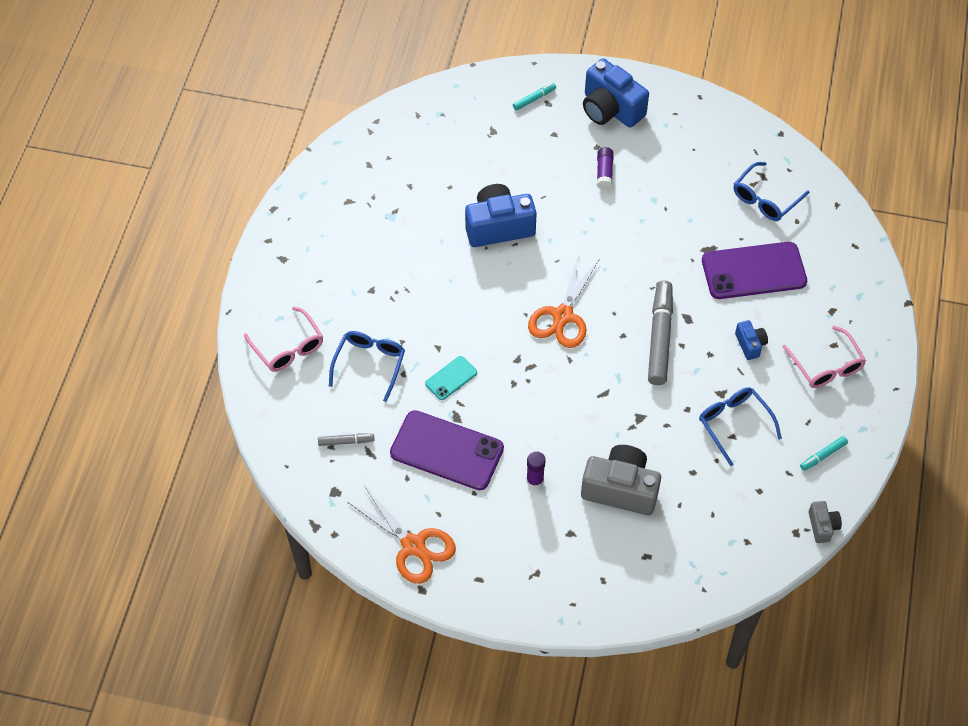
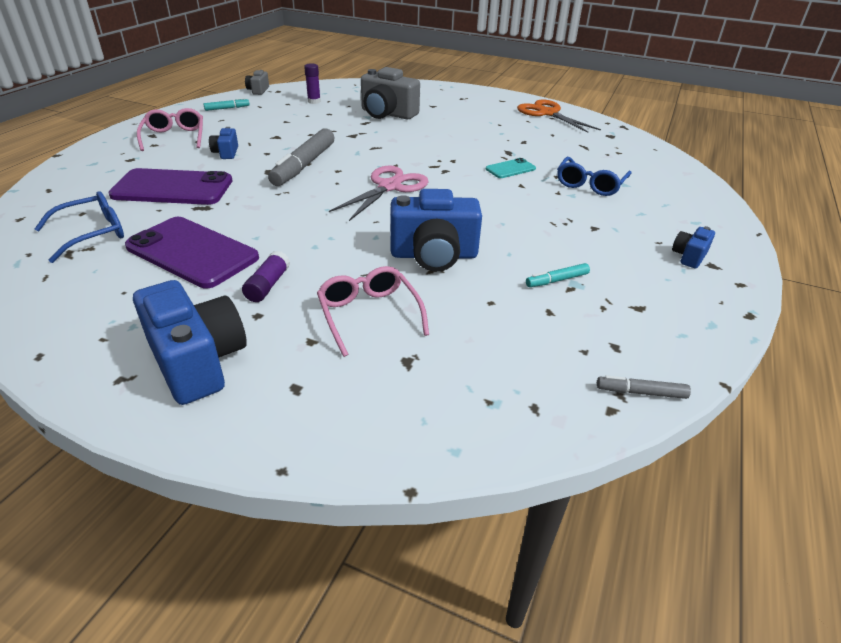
camera: 170 degrees left, 20 degrees down
(288, 347) = (678, 203): pink glasses -> pink glasses (369, 314)
(298, 266) = (689, 256): none -> blue camera
(346, 441) = (605, 152): grey marker -> grey marker (641, 392)
(447, 451) = (518, 140): purple phone -> purple phone (192, 252)
(534, 99) = (316, 399): turquoise marker -> turquoise marker (557, 280)
(535, 480) = (450, 123): purple glue stick -> purple glue stick (314, 101)
(562, 316) = (389, 187): orange scissors -> pink scissors
(734, 424) = (279, 125): blue glasses -> none

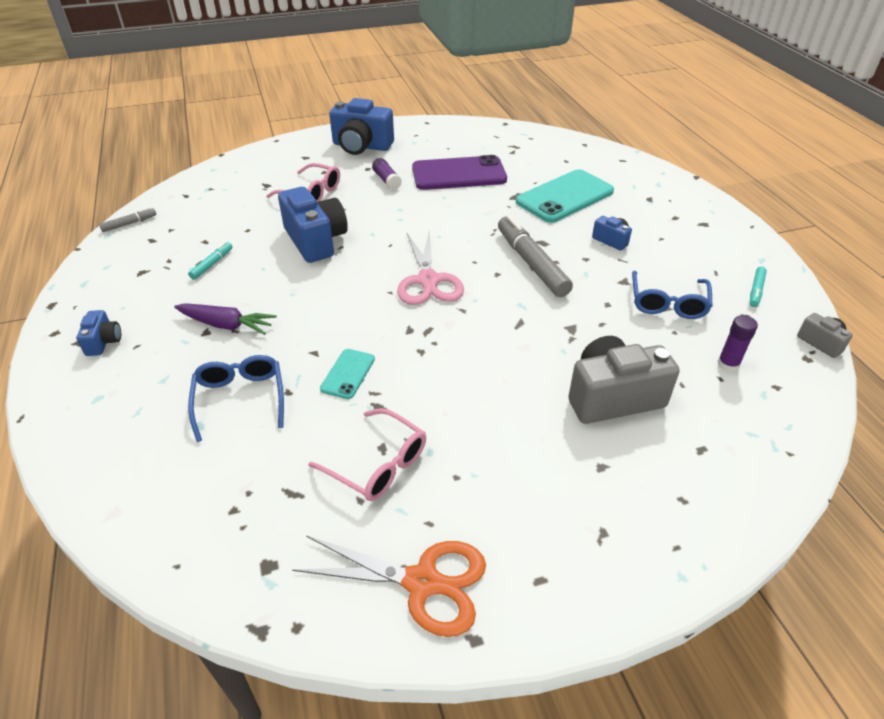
camera: 140 degrees right, 5 degrees up
(93, 233) = (530, 157): blue glasses -> blue glasses (667, 303)
(173, 188) = (565, 196): purple phone -> turquoise phone
(174, 137) = (685, 232): pink glasses -> pink glasses (378, 464)
(434, 255) = (315, 241): blue camera -> blue camera turned 105 degrees clockwise
(574, 225) = (226, 325): none -> purple carrot

